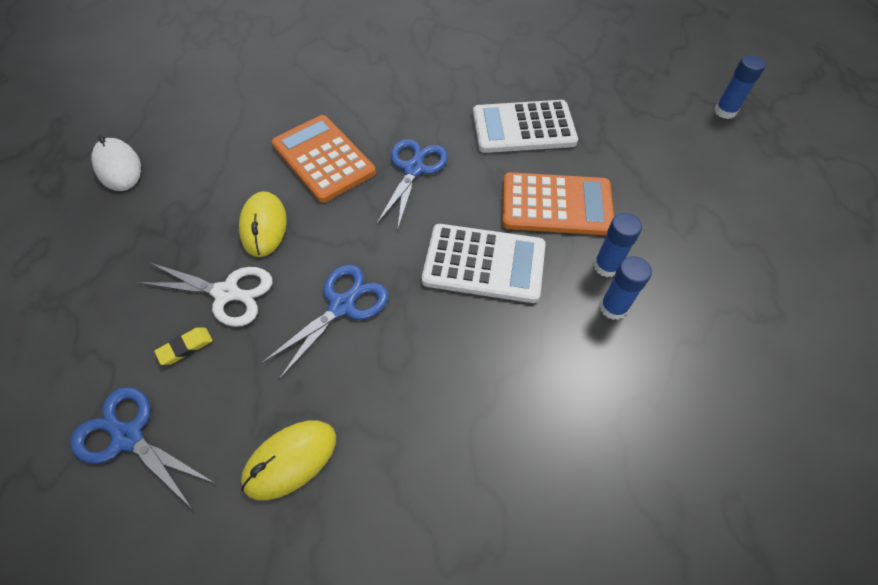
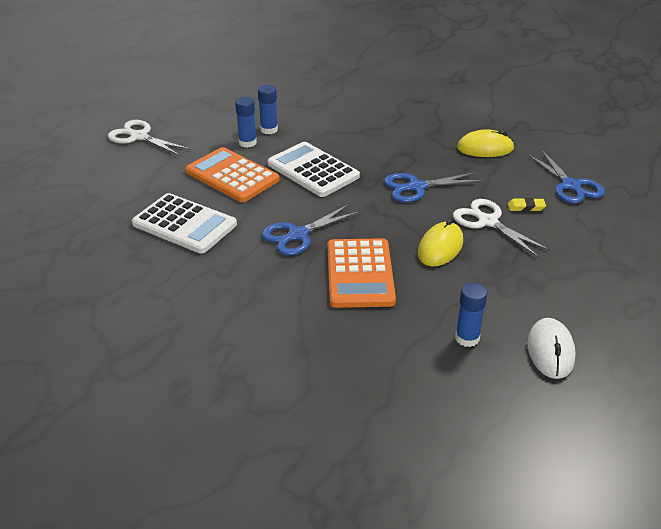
camera: 145 degrees left, 20 degrees down
(724, 203) = (139, 137): none -> white scissors
(725, 111) = (40, 171): blue glue stick -> blue glue stick (467, 338)

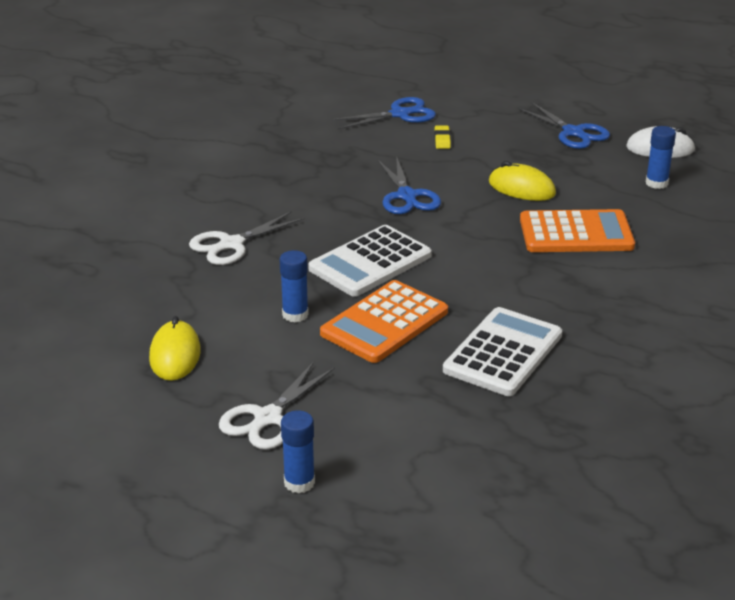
camera: 90 degrees left, 5 degrees down
(269, 130) = (259, 298): blue glue stick -> blue glue stick (299, 482)
(298, 235) = (512, 270): blue scissors -> blue scissors (573, 132)
(485, 148) = (321, 152): yellow mouse -> yellow mouse (175, 355)
(488, 222) = (471, 161): white scissors -> white scissors (231, 244)

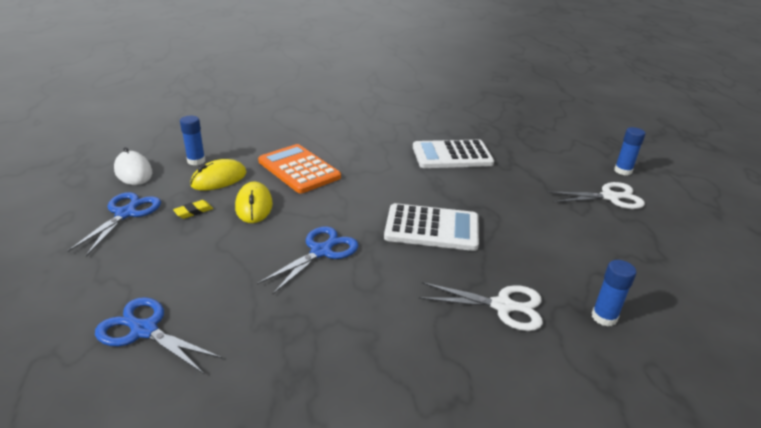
camera: 130 degrees left, 0 degrees up
(175, 355) = (635, 255): yellow mouse -> yellow mouse (219, 179)
(295, 315) = (527, 230): blue glue stick -> blue glue stick (604, 317)
(384, 323) = (483, 196): orange calculator -> none
(442, 140) = (192, 275): yellow eraser -> yellow eraser (193, 211)

